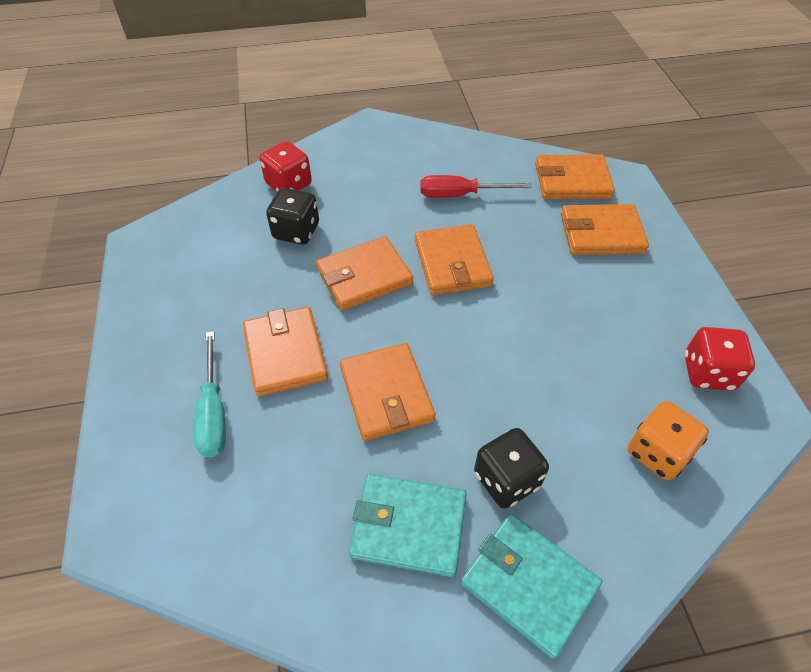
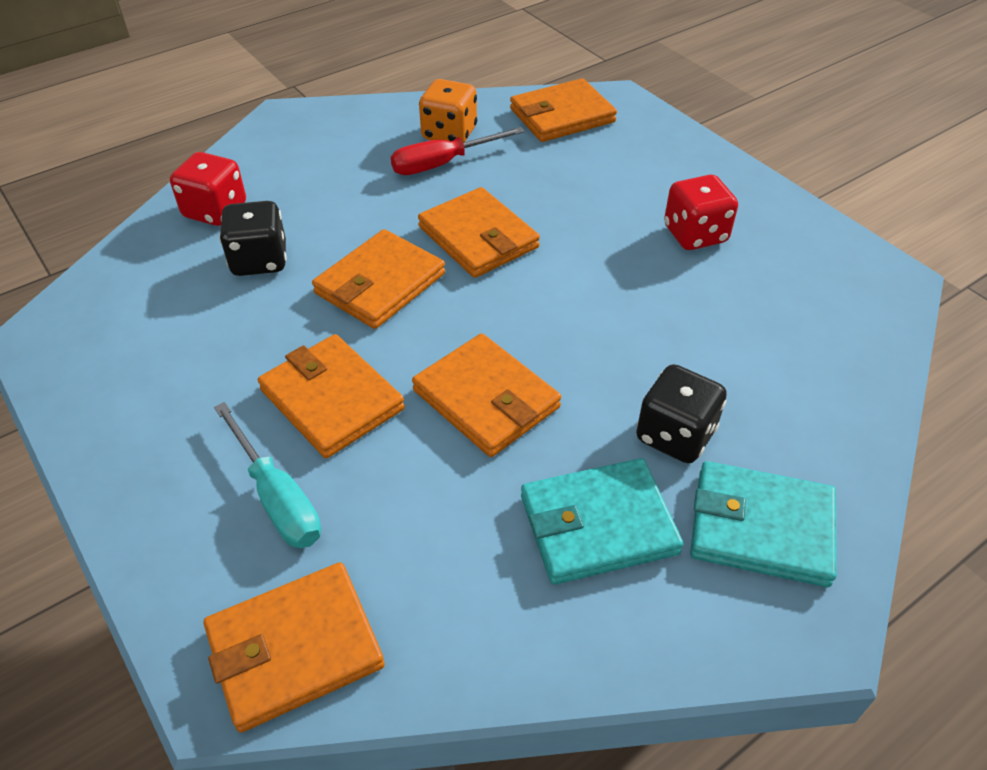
camera: 25 degrees left, 5 degrees down
(601, 233) = (625, 159): orange wallet -> orange wallet (295, 648)
(657, 452) = (809, 351): orange dice -> orange dice (449, 134)
(708, 373) = (812, 260): red dice -> red dice (695, 235)

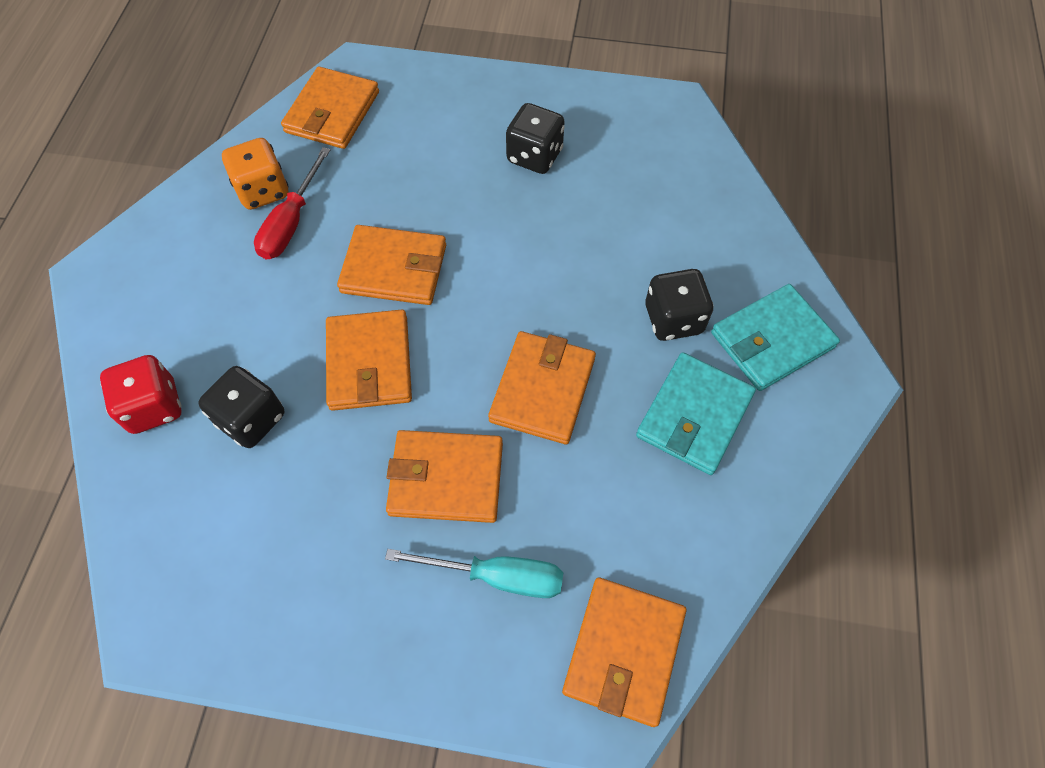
camera: 45 degrees left, 15 degrees up
(486, 399) = (542, 390): orange wallet -> orange wallet turned 75 degrees counterclockwise
(695, 235) = (534, 156): red dice -> black dice

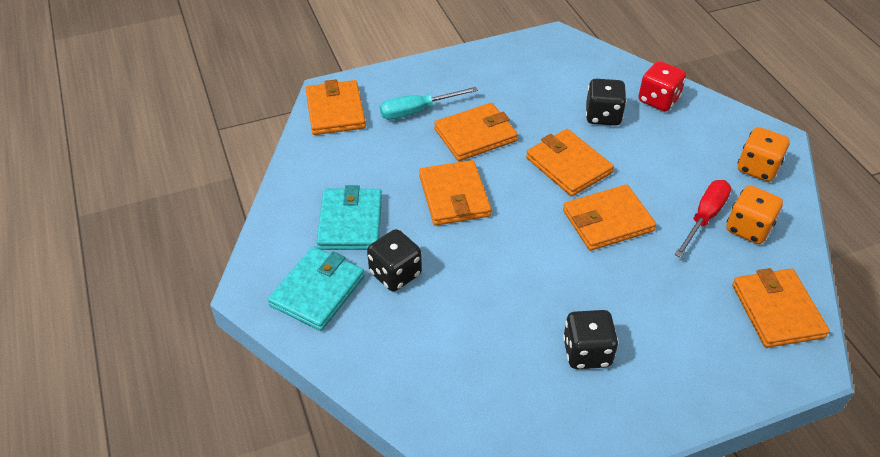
camera: 150 degrees right, 15 degrees down
(166, 248) = (757, 168): none -> orange dice
(291, 222) = (704, 217): red screwdriver -> red screwdriver turned 45 degrees clockwise

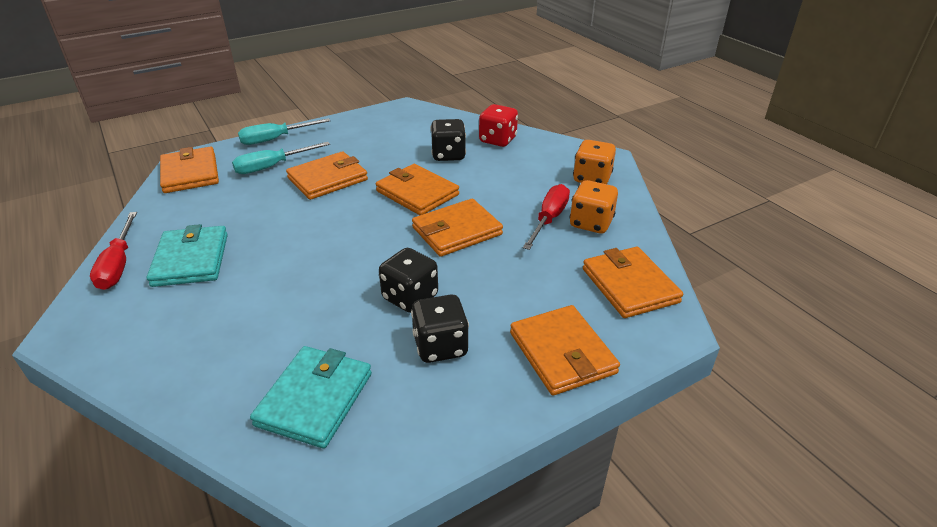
camera: 10 degrees left, 10 degrees down
(285, 220) = (118, 265): none -> red screwdriver
(317, 291) = (142, 325): turquoise wallet -> turquoise wallet (315, 399)
(395, 274) = (234, 299): black dice -> black dice (410, 297)
(417, 72) = (275, 139): none -> turquoise screwdriver
(454, 196) = (303, 227): orange wallet -> orange wallet (562, 353)

